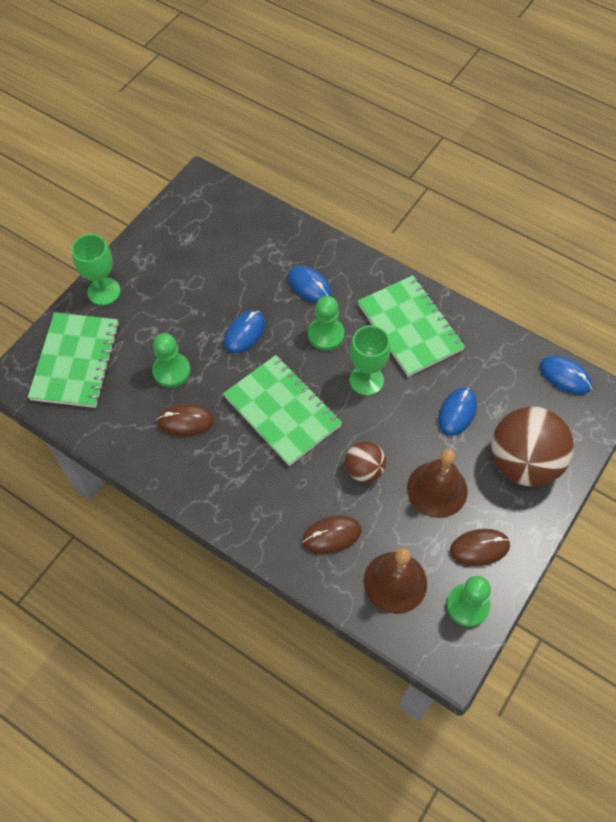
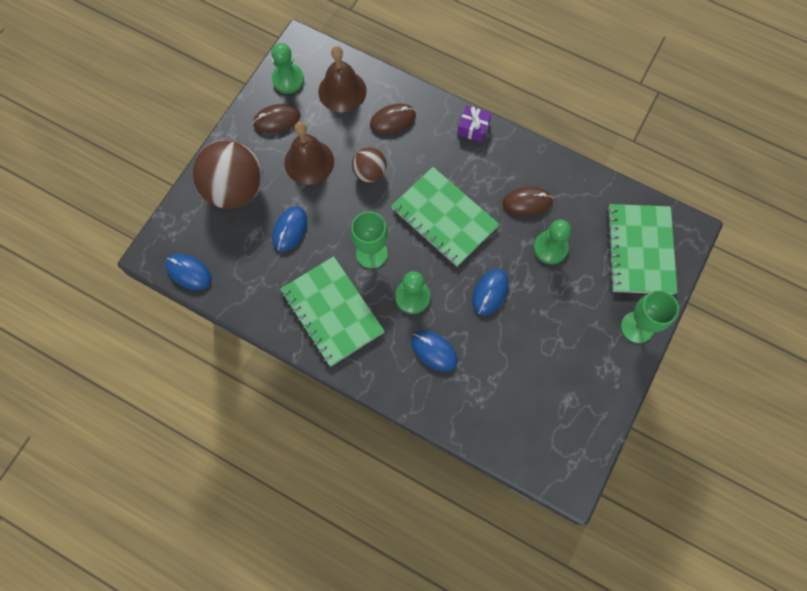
camera: 175 degrees right, 10 degrees up
(232, 516) = (473, 128): none -> purple gift

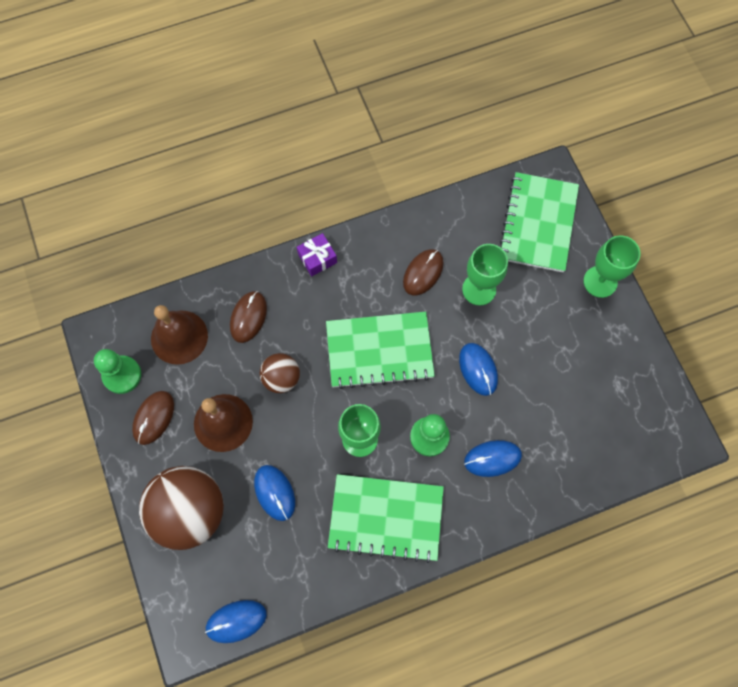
camera: 50 degrees left, 0 degrees up
(550, 248) = (479, 289): green pawn -> green goblet
(640, 250) = (538, 223): green notebook -> green notebook turned 60 degrees clockwise

